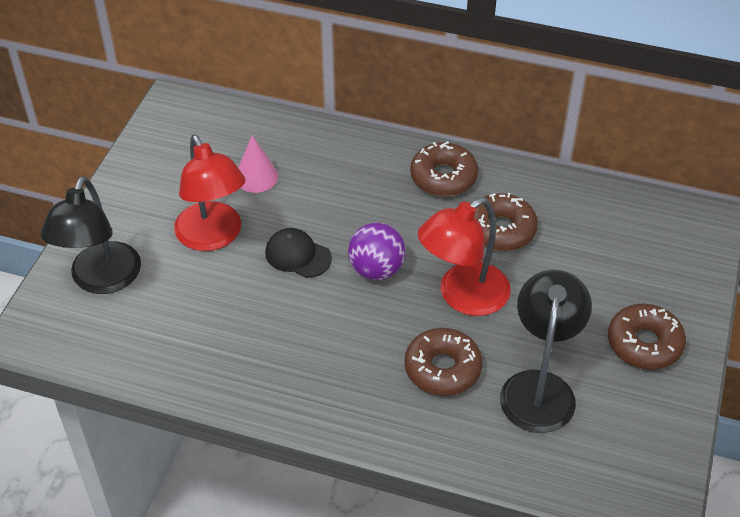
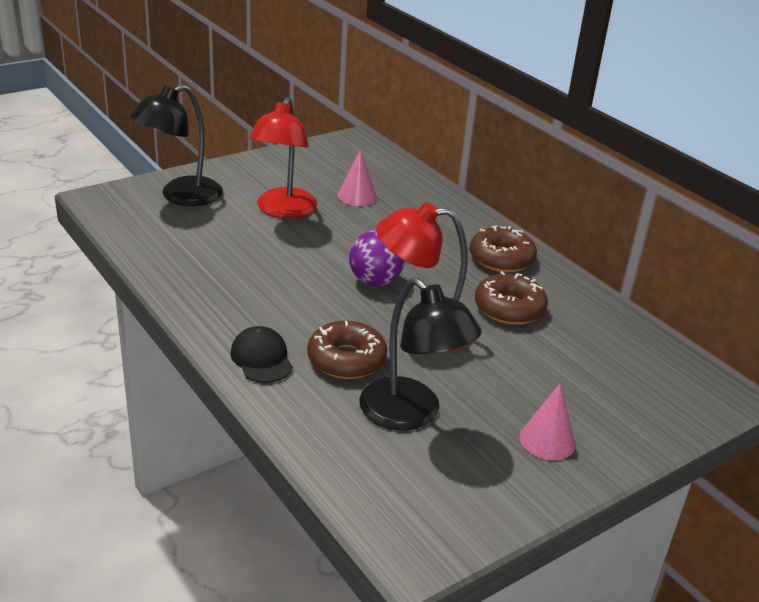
camera: 35 degrees right, 15 degrees down
(298, 255) = (328, 246): black cap -> black cap (261, 358)
(539, 387) = (411, 414): black lamp -> black lamp turned 90 degrees clockwise
(644, 344) = (547, 440): brown donut -> pink cone

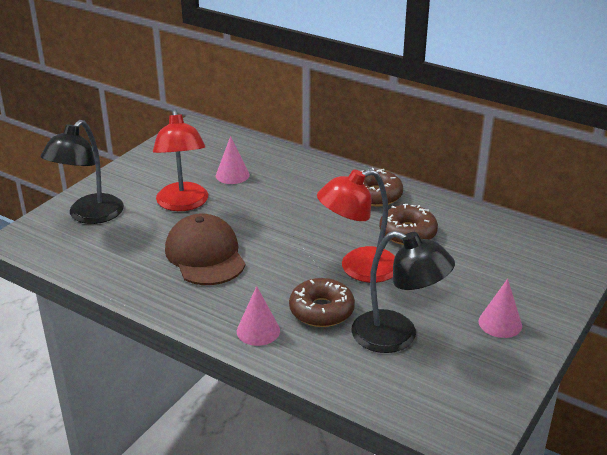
camera: 20 degrees left, 0 degrees up
(261, 358) = (258, 331): black cap -> pink cone
(266, 266) = (205, 255): none -> brown cap
(375, 281) = (297, 241): purple ball -> none

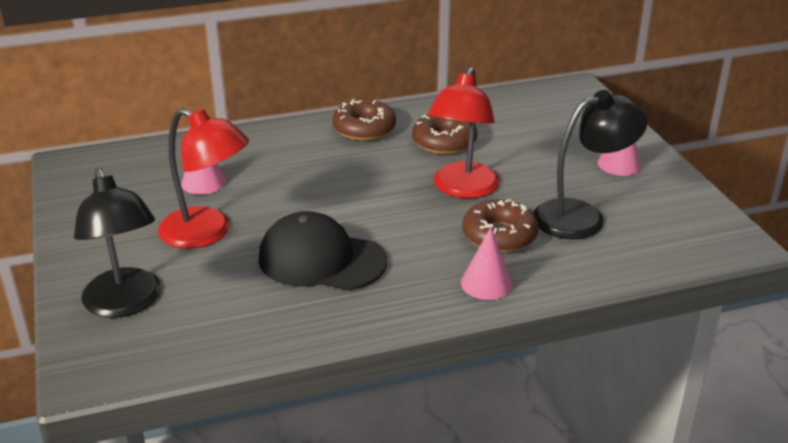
camera: 50 degrees left, 0 degrees up
(205, 255) = (321, 260): brown cap -> black cap

